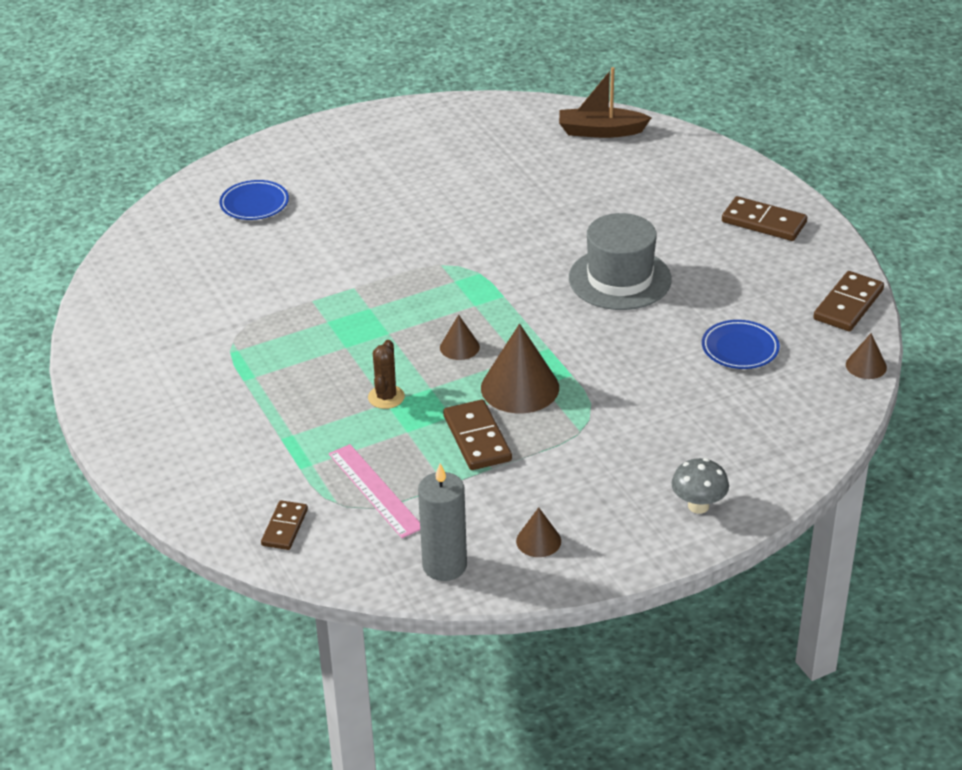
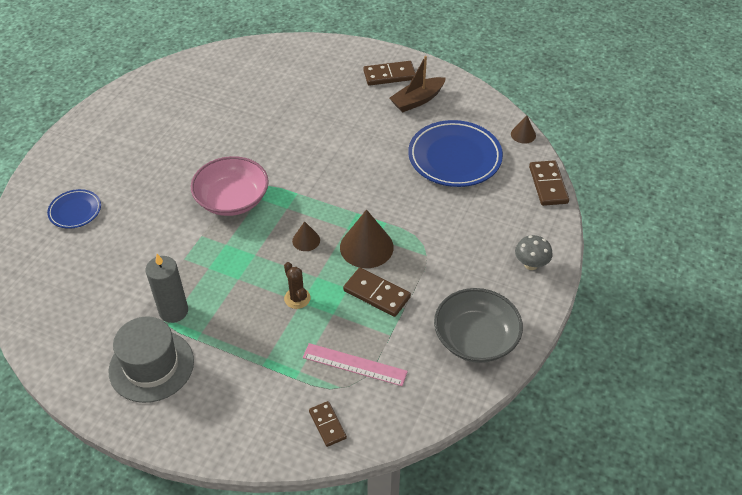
camera: 40 degrees left, 10 degrees up
(424, 268) = (232, 199): none -> pink bowl
(444, 565) = (443, 388): grey candle -> grey candle (173, 311)
(538, 541) = (475, 338): brown cone -> grey bowl
(600, 131) = (245, 60): brown boat -> brown boat (417, 100)
(619, 279) = (350, 148): grey hat -> grey hat (151, 366)
(740, 348) = (454, 158): blue plate -> blue plate, size x1.89
(848, 304) = (479, 103): brown domino -> brown domino (548, 185)

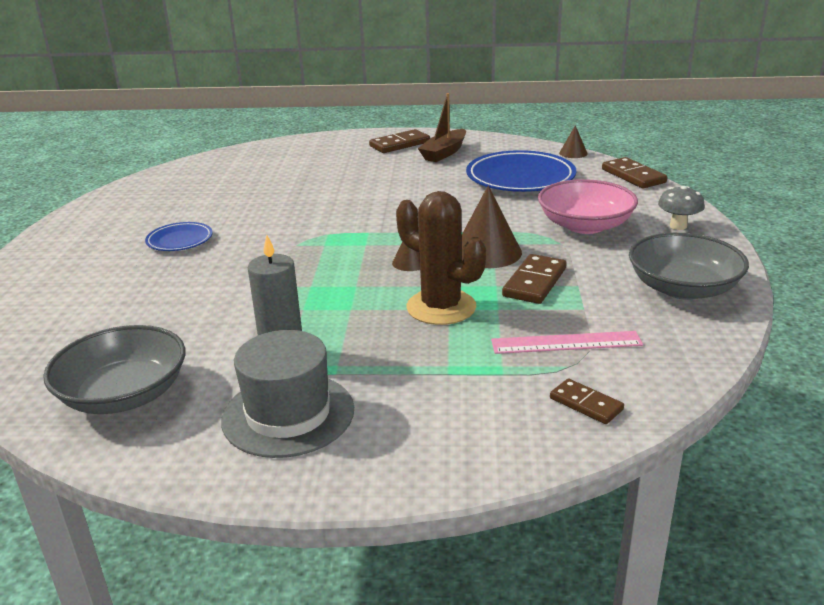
camera: 20 degrees left, 20 degrees down
(69, 313) = (124, 395): none -> grey bowl
(75, 211) = (78, 303): blue plate -> blue plate (180, 240)
(232, 199) = (291, 252): pink bowl -> pink bowl (585, 225)
(297, 298) = (441, 307): brown cactus -> brown cactus, size x1.93
(377, 294) = (534, 282): brown domino -> brown domino turned 75 degrees counterclockwise

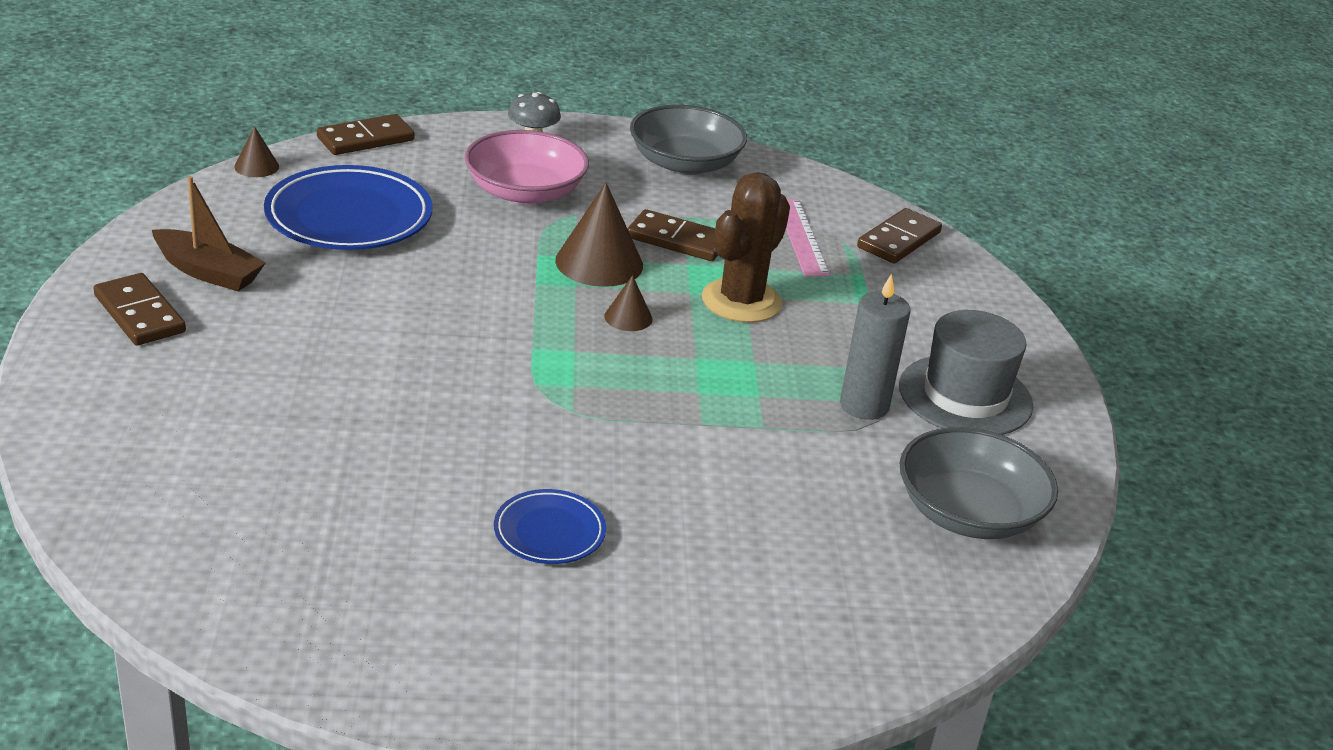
camera: 100 degrees left, 5 degrees up
(586, 404) = (899, 240): brown domino -> brown domino, size x1.55

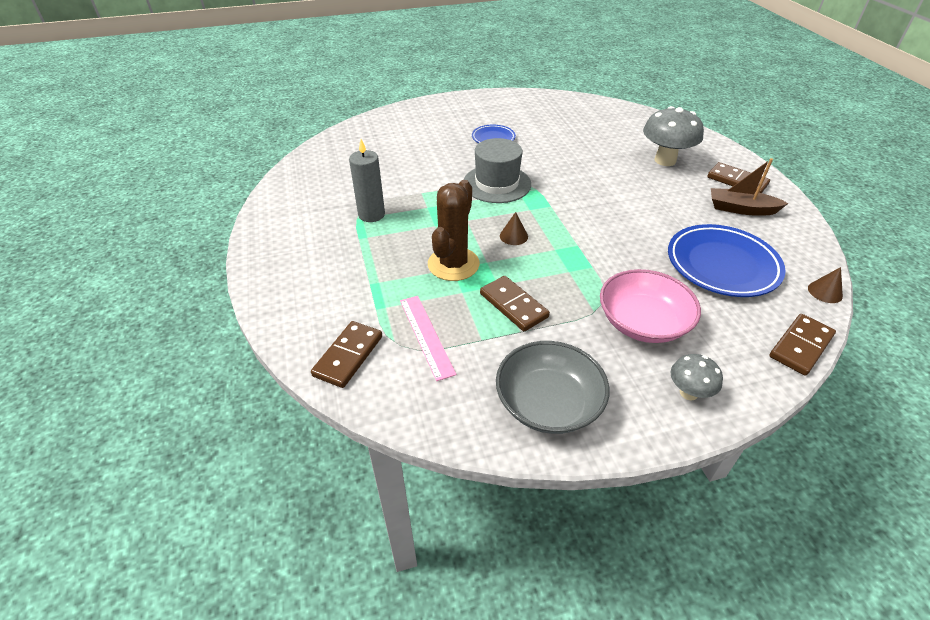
camera: 170 degrees right, 10 degrees up
(218, 384) = (665, 160): none -> grey mushroom
(599, 262) = (552, 271): brown cone -> none
(677, 240) = (513, 305): brown domino -> brown domino turned 45 degrees clockwise
(965, 396) = (314, 232): grey hat -> grey hat (496, 184)
(968, 513) = (322, 176): grey bowl -> none

